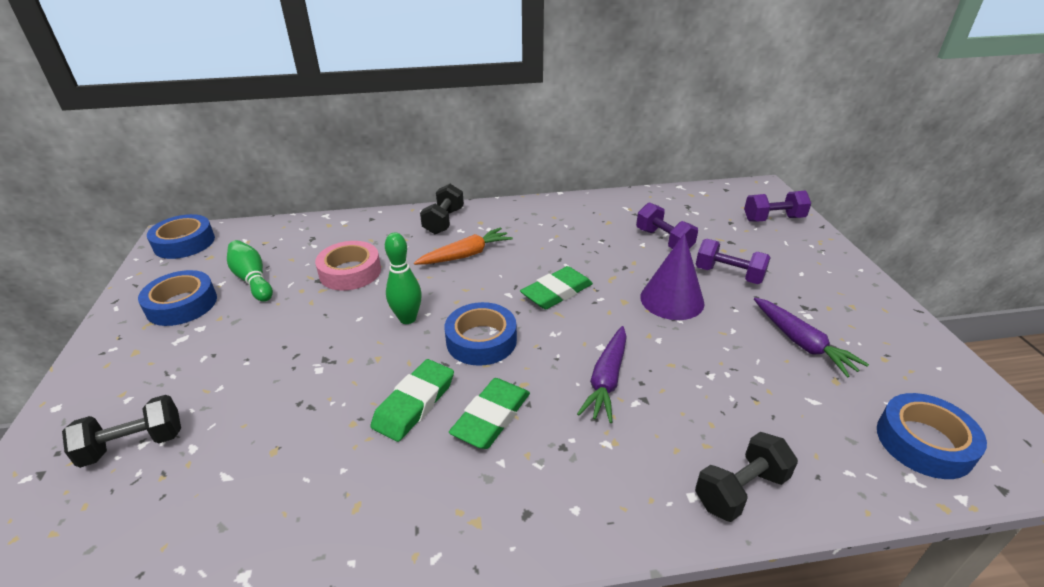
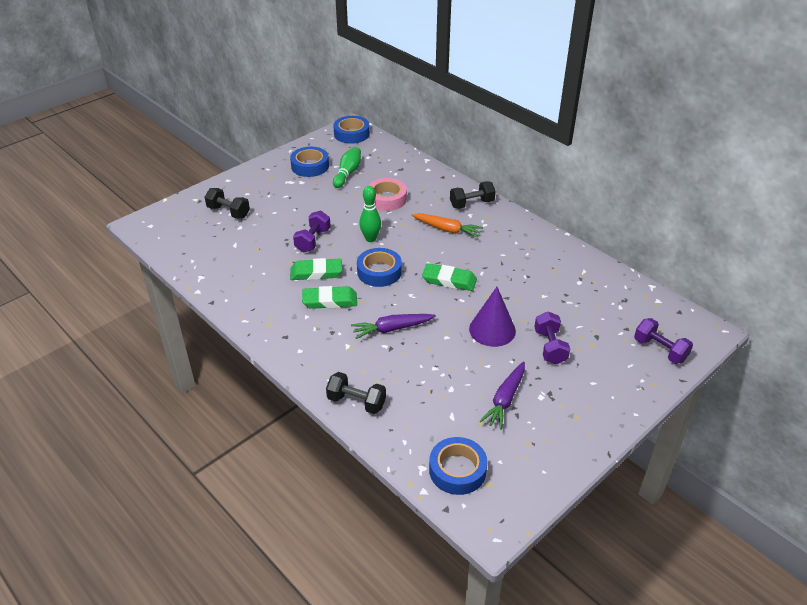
camera: 55 degrees right, 5 degrees up
(664, 240) = (559, 304): purple dumbbell -> purple dumbbell (313, 240)

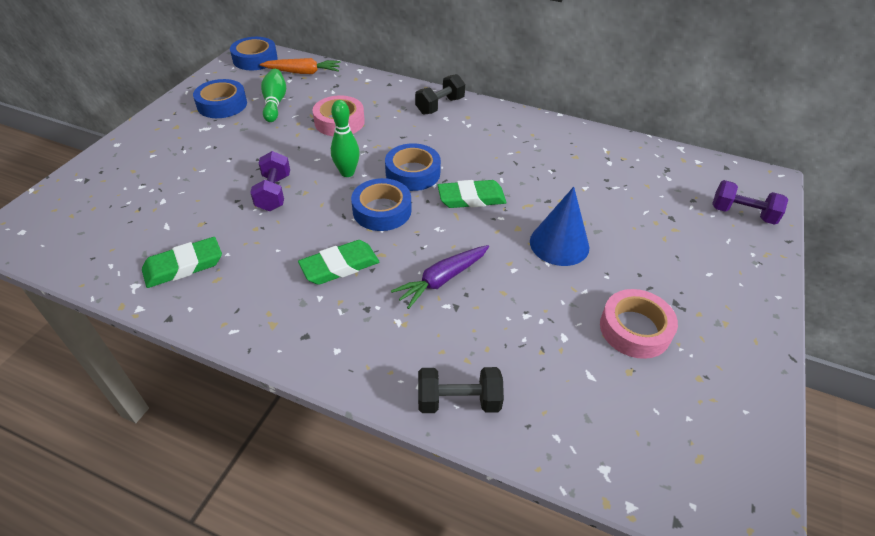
camera: 25 degrees left, 5 degrees up
(228, 212) = (137, 185): black dumbbell -> none
(316, 272) = (301, 233): green eraser -> green eraser (183, 266)
(447, 229) = (431, 140): orange carrot -> orange carrot (303, 72)
(457, 470) = (650, 454): blue tape -> blue tape (413, 173)
(492, 330) = (559, 244): purple cone -> blue cone
(505, 399) = (635, 329): purple carrot -> pink tape
(550, 347) = (634, 245): purple dumbbell -> none

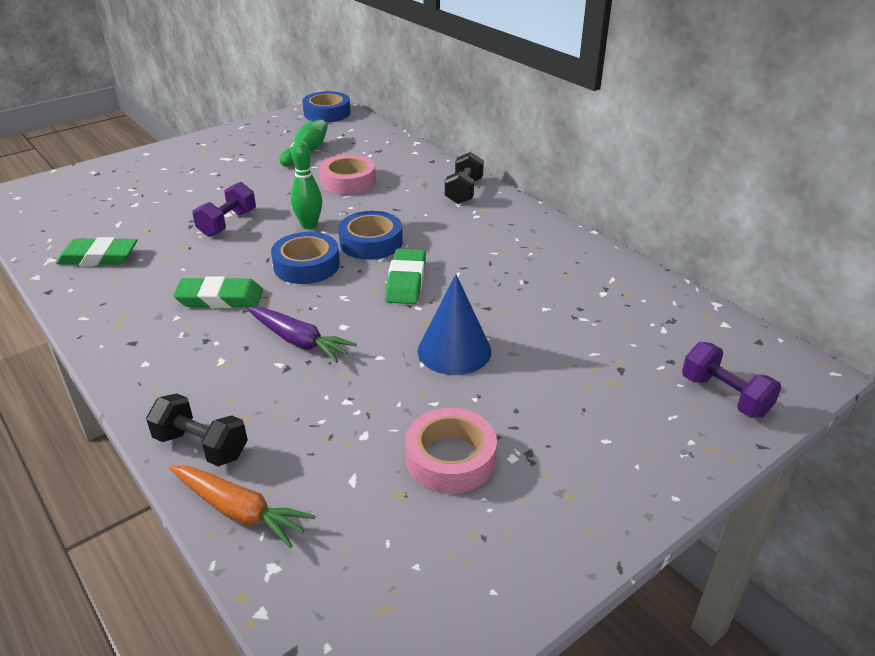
camera: 30 degrees right, 10 degrees down
(222, 104) = (259, 143): blue tape -> none
(303, 72) = (359, 133): orange carrot -> orange carrot (239, 511)
(440, 106) = (464, 191): black dumbbell -> black dumbbell turned 60 degrees counterclockwise
(442, 280) = (298, 341): purple carrot -> purple carrot turned 135 degrees counterclockwise
(471, 198) = (406, 281): green eraser -> green eraser turned 75 degrees clockwise

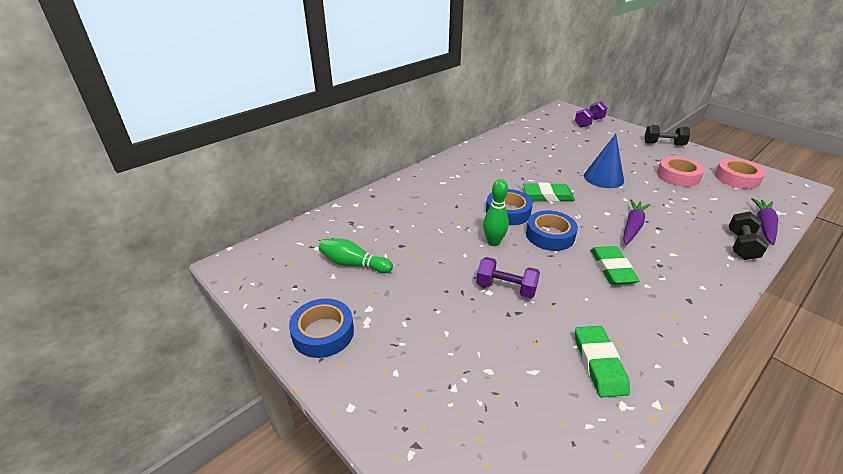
camera: 95 degrees left, 0 degrees up
(239, 511) = (764, 226): orange carrot -> purple carrot
(327, 113) = (251, 264): blue tape -> blue tape (323, 333)
(348, 181) = (414, 232): pink tape -> pink tape (737, 178)
(464, 191) = (424, 181): black dumbbell -> black dumbbell (663, 144)

